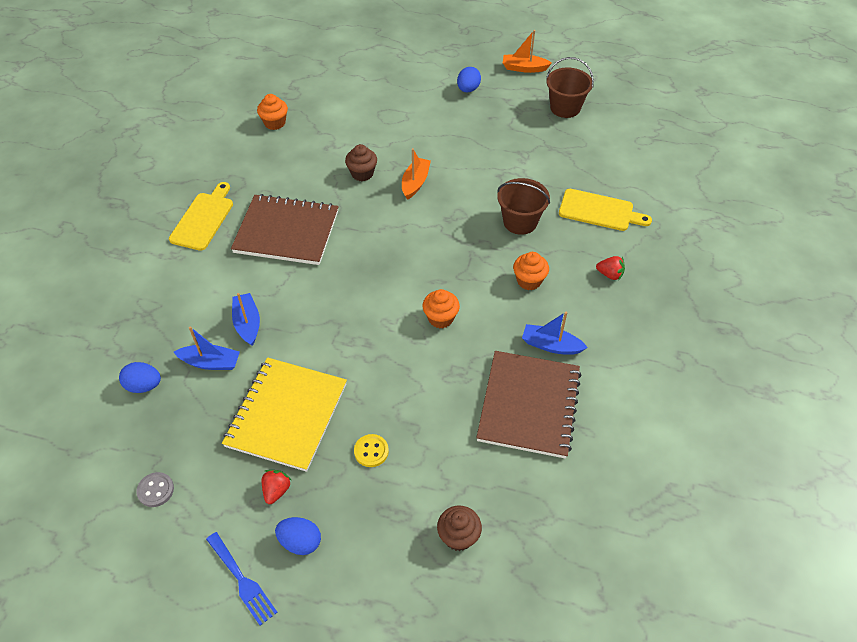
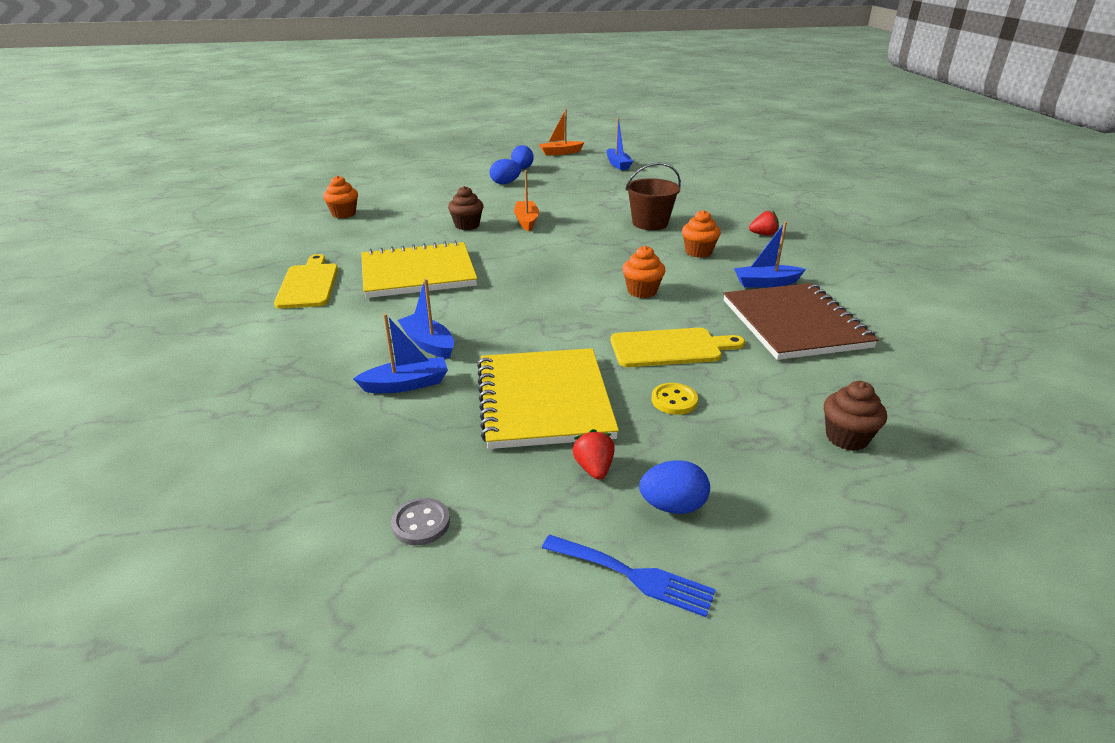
camera: 25 degrees left, 20 degrees down
(144, 385) = (326, 428): blue egg -> blue egg (505, 183)
(287, 232) = (418, 273): brown notebook -> yellow notebook
(565, 108) = (618, 164): brown bucket -> blue boat
(599, 211) = (711, 205): yellow cutting board -> yellow cutting board (670, 348)

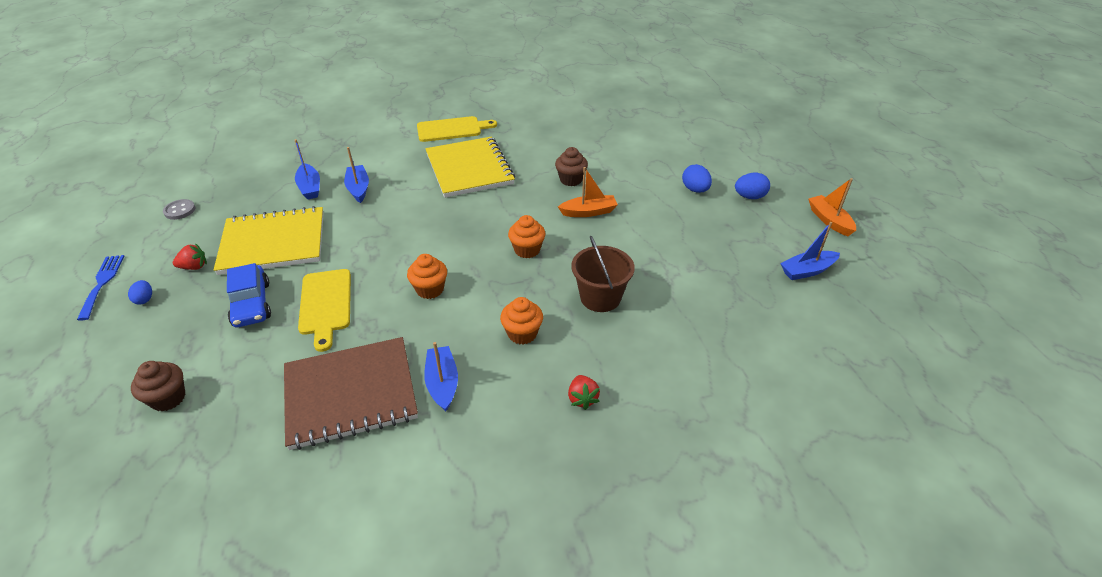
camera: 85 degrees right, 10 degrees up
(344, 214) = (585, 118): orange cupcake -> orange cupcake (527, 250)
(428, 344) = (358, 188): blue boat -> blue boat turned 60 degrees counterclockwise
(634, 576) = (102, 283): blue fork -> blue fork turned 150 degrees clockwise
(672, 506) = (145, 299): blue egg -> blue egg, size x0.64
(674, 400) = (251, 304): yellow button -> blue car

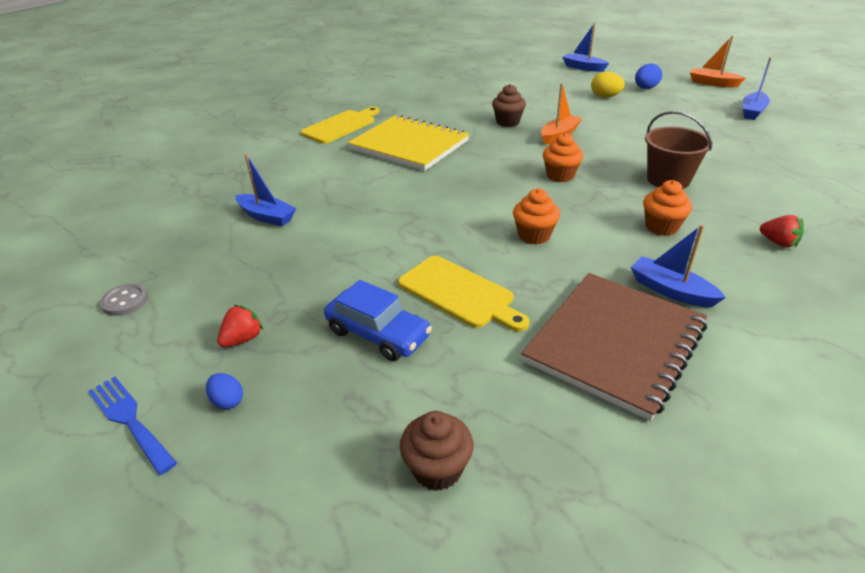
camera: 35 degrees left, 5 degrees down
(273, 243) = (307, 275): yellow notebook -> none
(358, 188) = (324, 197): blue boat -> blue boat (583, 67)
(695, 190) = (605, 97): blue egg -> yellow egg

